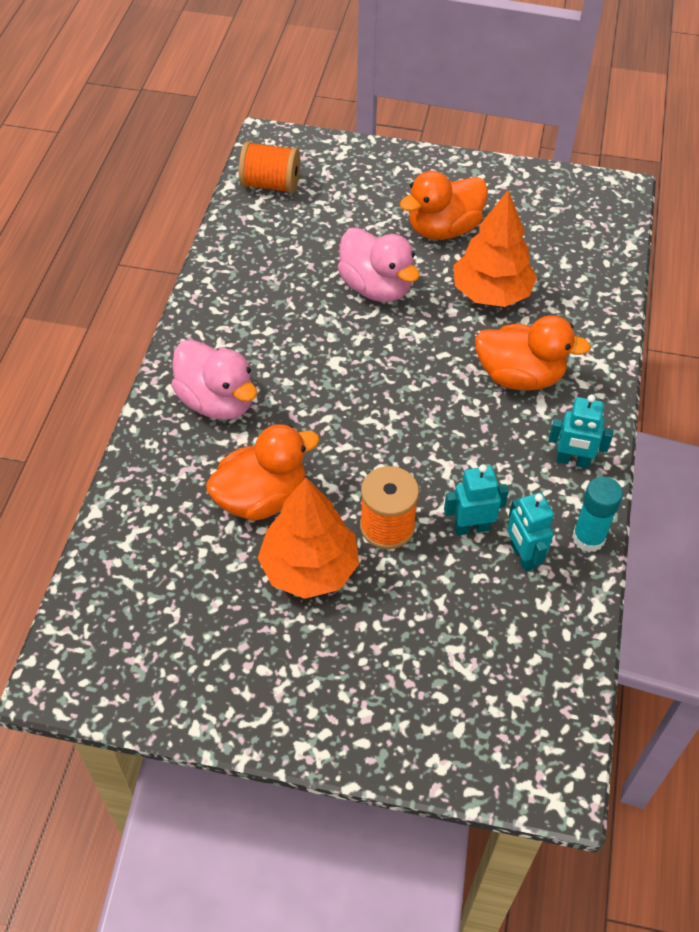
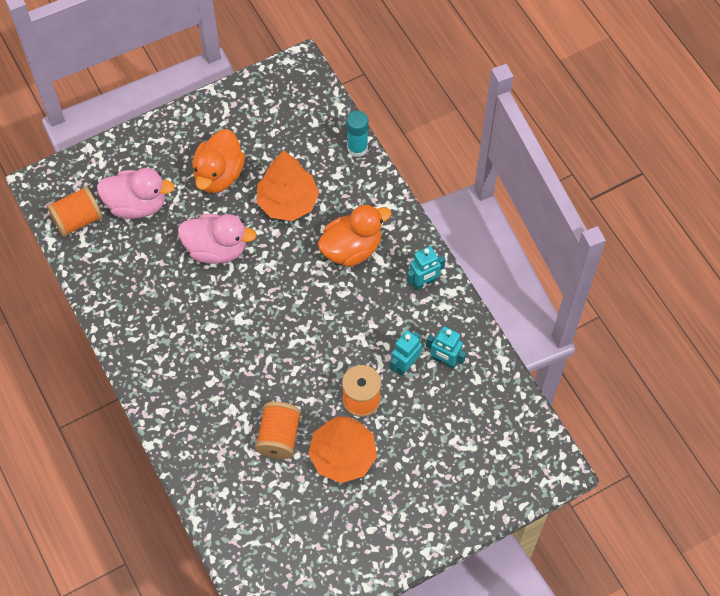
camera: 40 degrees left, 10 degrees up
(217, 401) = (196, 398): pink duck -> pink duck (137, 204)
(261, 498) = (279, 437): orange duck -> orange spool
(588, 538) = (468, 324): turquoise glue stick -> turquoise glue stick (357, 148)

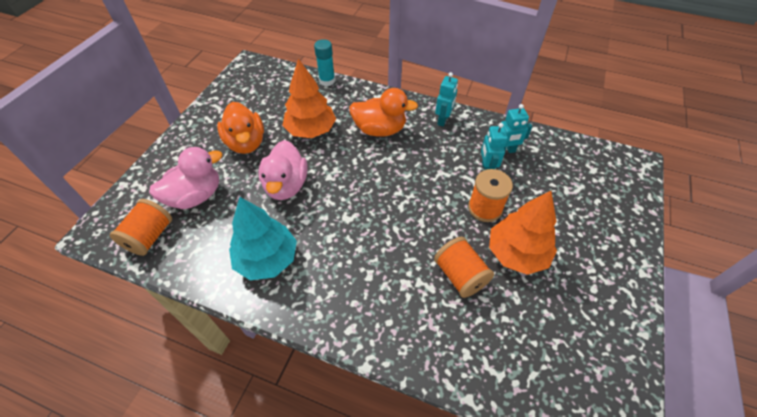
camera: 40 degrees left, 10 degrees down
(148, 308) = (267, 259): none -> turquoise tree
(216, 249) = (286, 185): pink duck -> pink duck turned 120 degrees clockwise
(352, 248) = (380, 130): orange duck -> orange duck turned 75 degrees clockwise

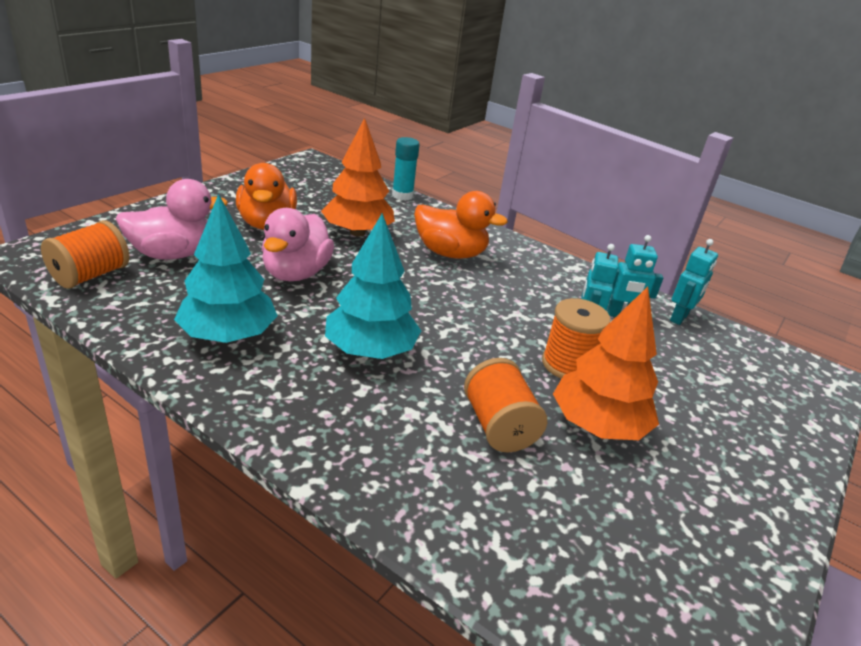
camera: 10 degrees right, 20 degrees down
(361, 240) = (370, 351): none -> turquoise tree
(443, 120) = (543, 265): turquoise robot -> turquoise robot (679, 317)

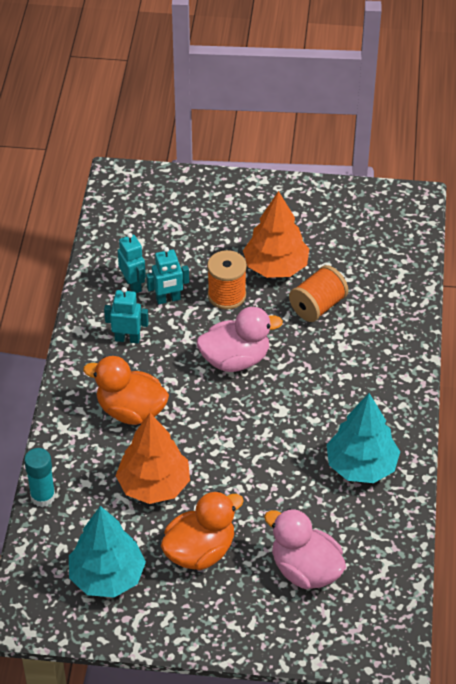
camera: 115 degrees left, 15 degrees up
(90, 275) = (377, 590): orange spool -> none
(296, 273) = (257, 482): pink duck -> pink duck (235, 359)
(370, 351) = (306, 391): turquoise tree -> turquoise tree (107, 576)
(450, 253) = (131, 411): orange duck -> orange duck turned 60 degrees counterclockwise
(679, 317) = (105, 254): turquoise robot -> turquoise robot (127, 339)

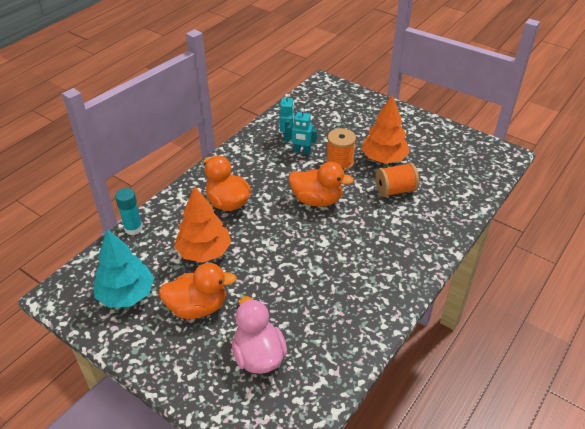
camera: 30 degrees right, 5 degrees down
(127, 339) = (259, 163): turquoise robot -> none
(235, 359) = (317, 200): pink duck -> orange duck
(361, 466) = (353, 302): turquoise tree -> none

